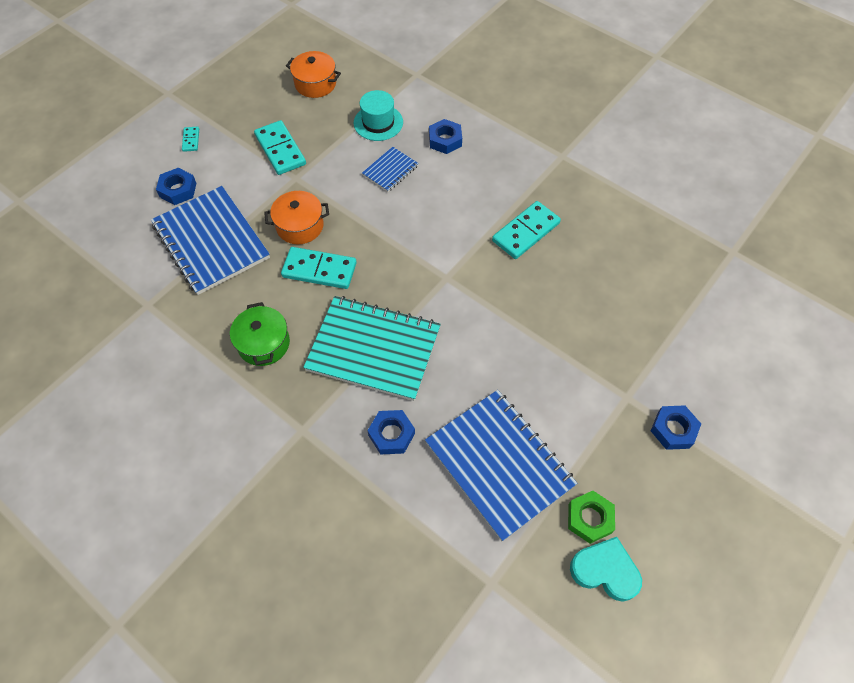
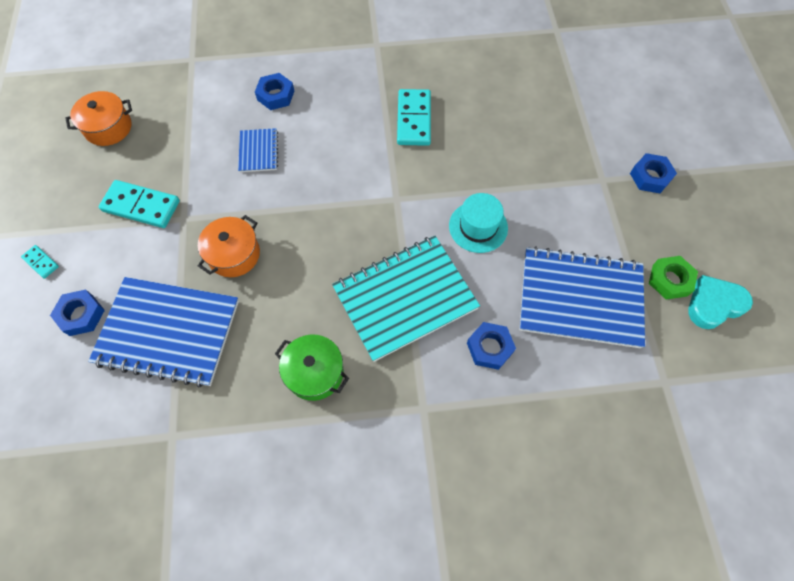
camera: 45 degrees left, 5 degrees up
(319, 270) = (292, 275): turquoise domino -> none
(378, 122) = (204, 121): turquoise hat -> turquoise hat (478, 227)

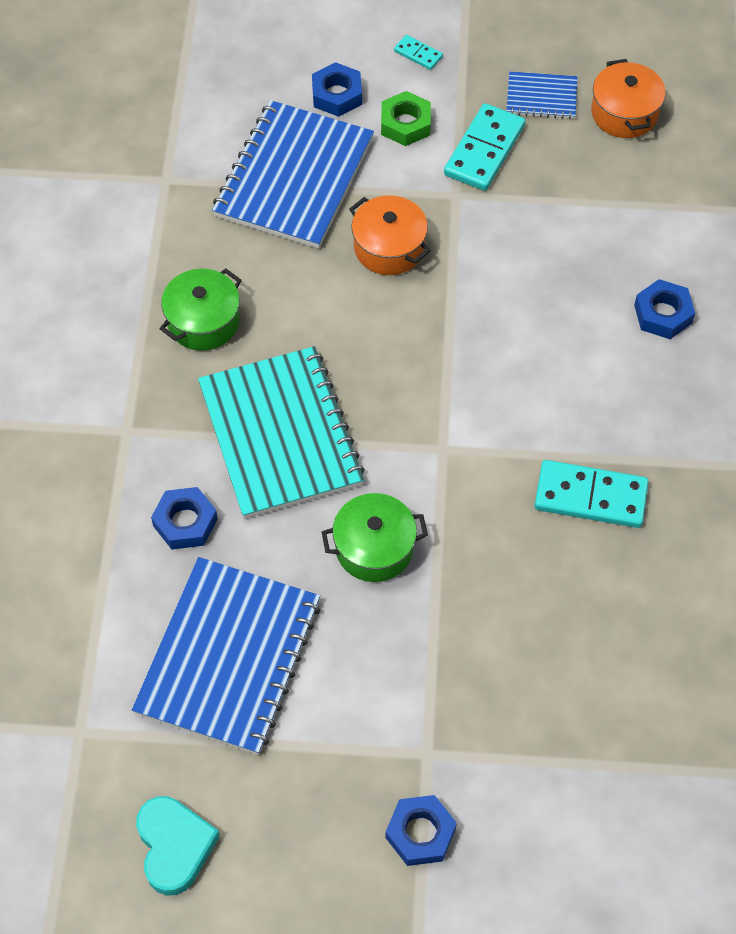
camera: 100 degrees right, 5 degrees down
(41, 262) = (418, 54): turquoise domino -> turquoise domino turned 75 degrees clockwise
(258, 151) = (556, 285): blue notebook -> blue notebook (541, 97)
(478, 227) = (374, 548): turquoise hat -> green pot
(670, 280) = (228, 795): green nut -> green nut (405, 124)

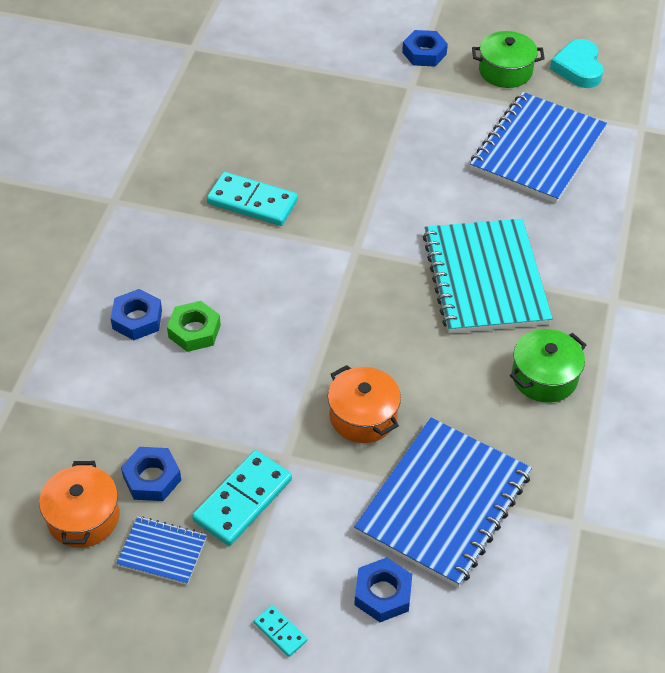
camera: 170 degrees left, 10 degrees down
(185, 522) = (566, 231): blue nut -> blue nut (152, 478)
(374, 548) = (424, 195): green pot -> green pot (505, 71)
(405, 124) = (316, 545): green nut -> green nut (194, 331)

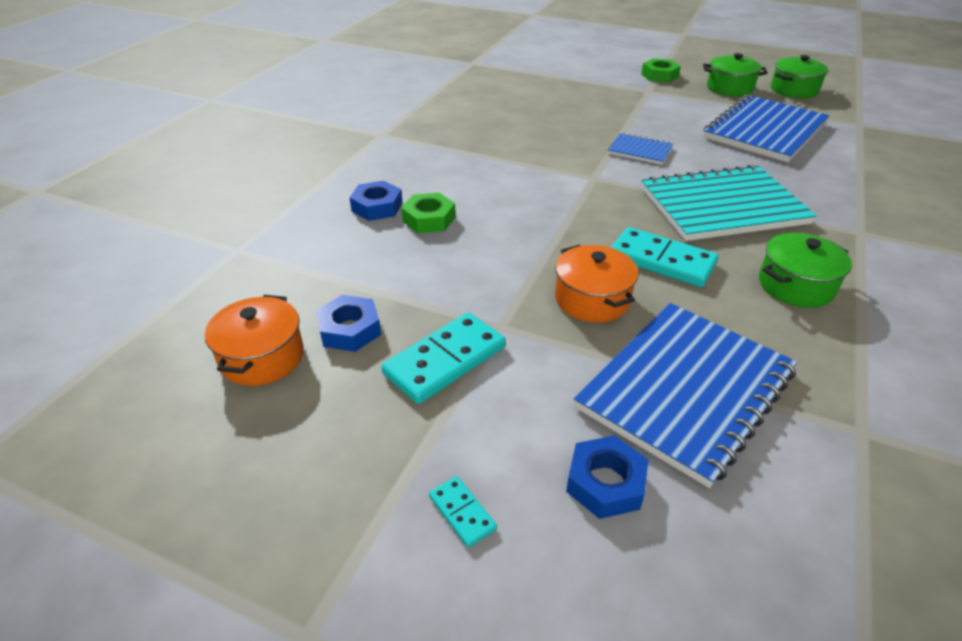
camera: 10 degrees right, 10 degrees down
(162, 552) = (338, 401): blue notebook -> blue notebook (639, 151)
(252, 202) = (502, 143): turquoise domino -> turquoise domino (661, 261)
(424, 53) = (659, 76): blue nut -> green nut
(485, 278) = (722, 206): turquoise notebook -> turquoise notebook turned 75 degrees clockwise
(578, 68) = (794, 90): turquoise heart -> green pot

